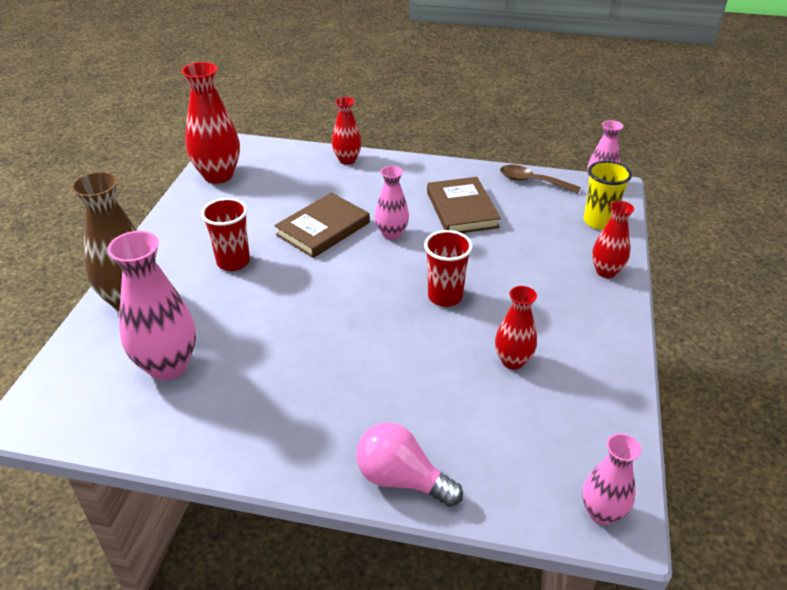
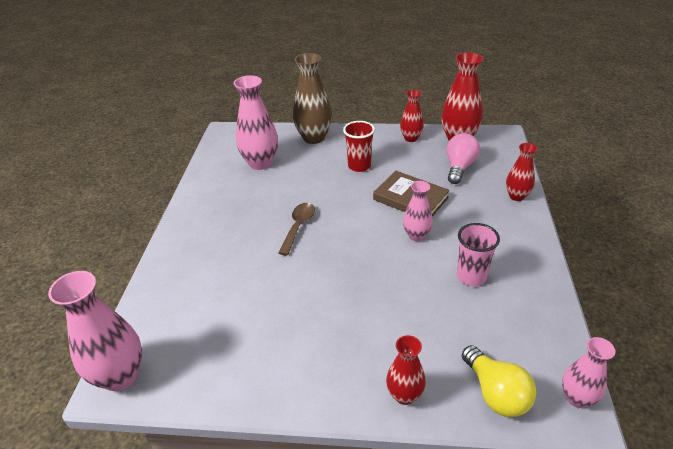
camera: 85 degrees right, 0 degrees up
(401, 479) = (166, 269): pink light bulb -> pink light bulb (459, 167)
(445, 296) = (342, 275): red cup -> none
(462, 209) = (471, 276): brown book -> pink cup
(513, 361) = (270, 321): red vase -> red vase (411, 138)
(532, 181) = (550, 330): brown spoon -> brown spoon (298, 226)
(598, 221) = (495, 393): yellow cup -> yellow light bulb
(602, 513) = (120, 376): pink vase -> pink vase, size x1.70

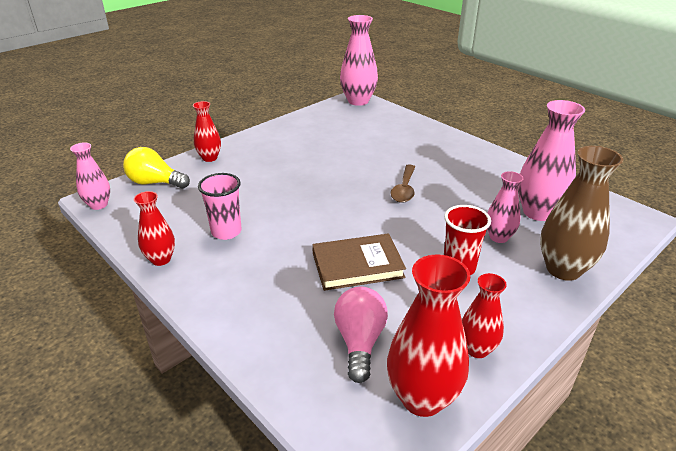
camera: 130 degrees right, 5 degrees down
(298, 226) = (404, 189): brown spoon -> brown spoon turned 45 degrees clockwise
(416, 235) = (306, 236): pink vase -> pink vase (498, 237)
(459, 167) = (359, 342): pink light bulb -> pink light bulb turned 150 degrees counterclockwise
(516, 196) = (251, 342): red vase -> red vase (161, 259)

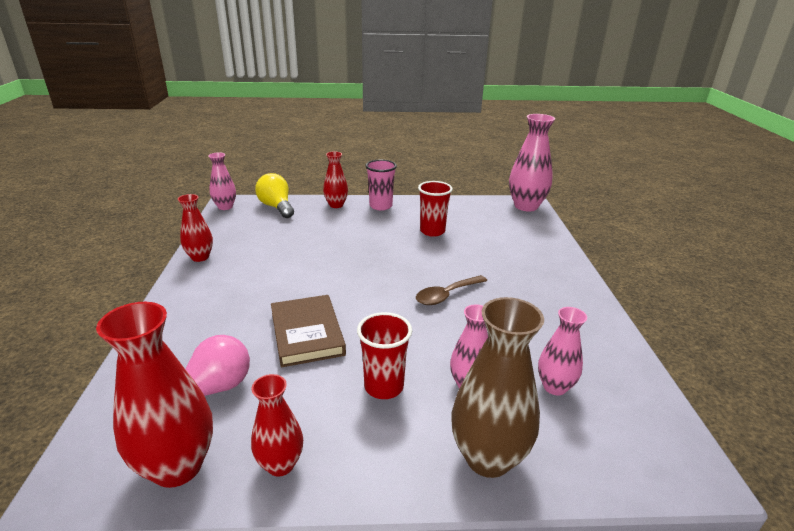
camera: 40 degrees right, 5 degrees down
(226, 232) = (264, 259): pink cup -> pink cup (380, 206)
(323, 147) = (432, 231): none -> red cup
(357, 265) = (307, 333): brown book -> brown book turned 45 degrees clockwise
(538, 212) = (554, 387): pink vase -> pink vase, size x0.59

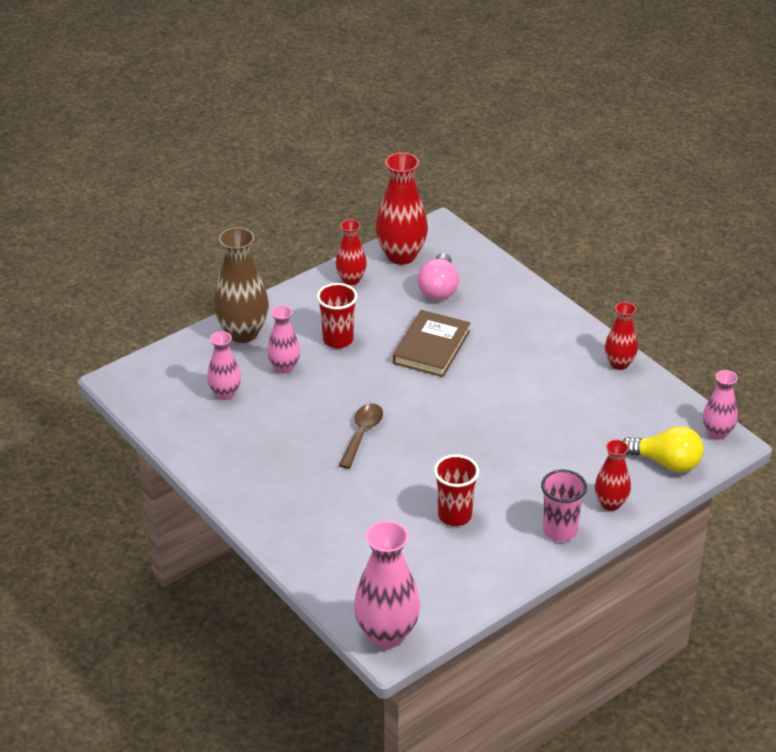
camera: 145 degrees right, 10 degrees up
(307, 333) = (431, 347): brown book -> brown book turned 75 degrees clockwise

